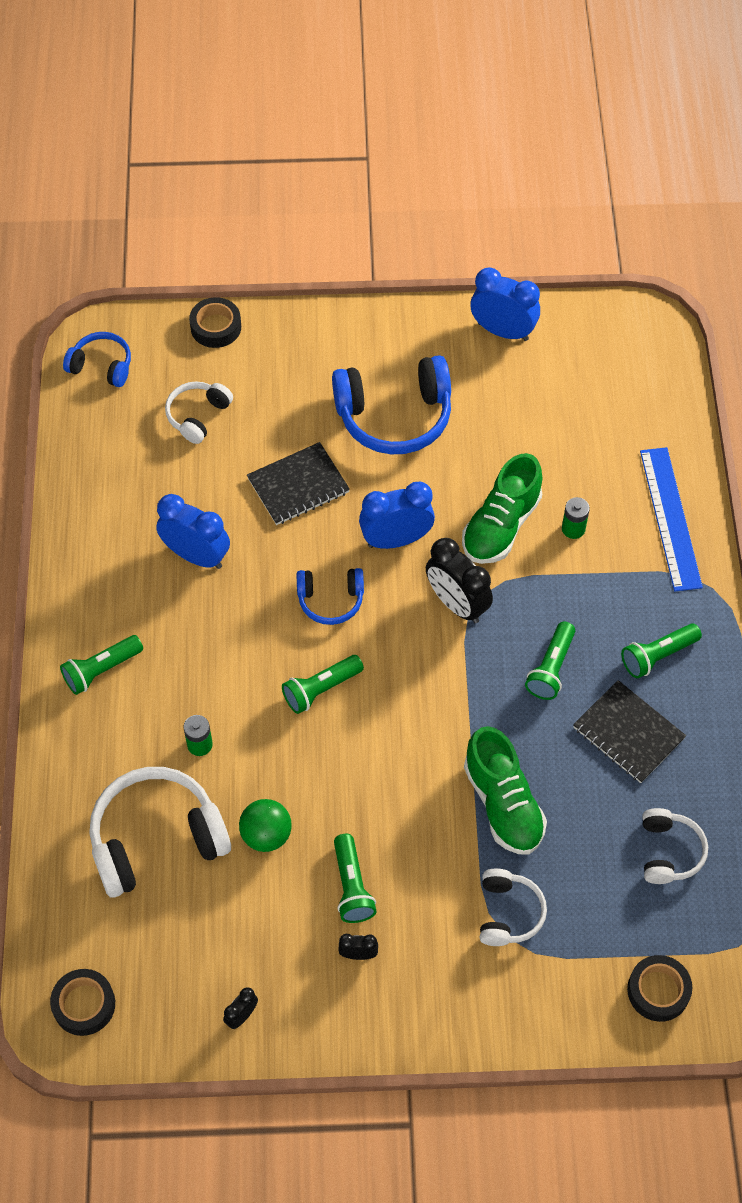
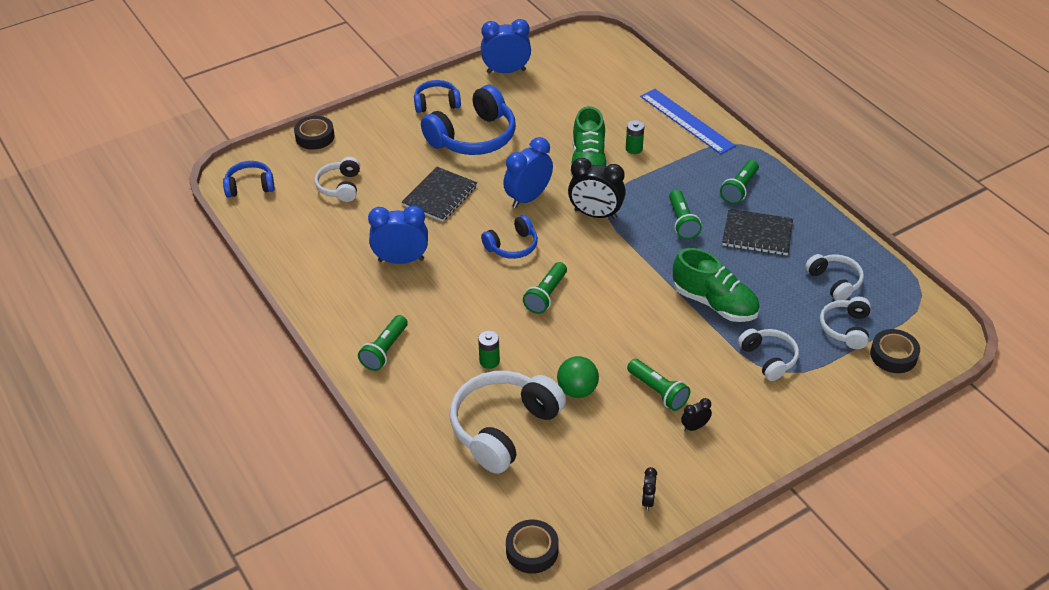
camera: 30 degrees left, 15 degrees down
(386, 342) = (436, 103): none -> blue headphones
(630, 923) = (845, 328): none -> white headphones

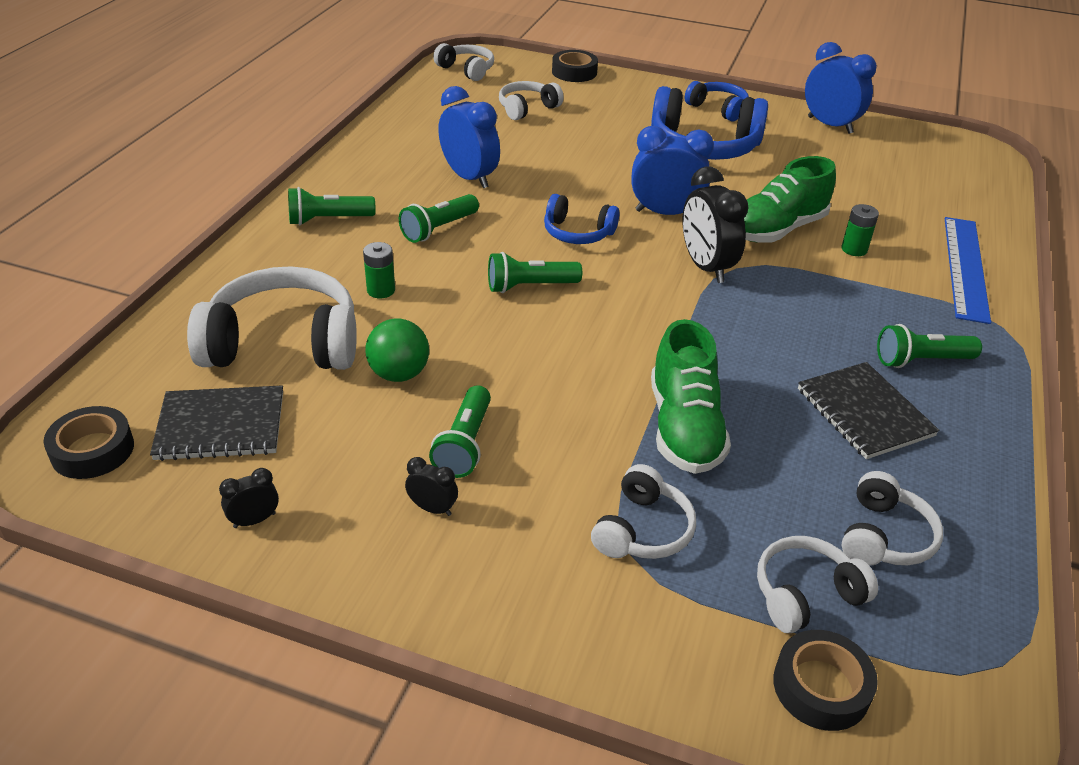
camera: 50 degrees right, 5 degrees down
(250, 186) = (467, 70): blue headphones -> white headphones
(440, 196) = (590, 162): black notebook -> black notebook (220, 426)
(682, 222) = (789, 337): green flashlight -> green flashlight (439, 229)

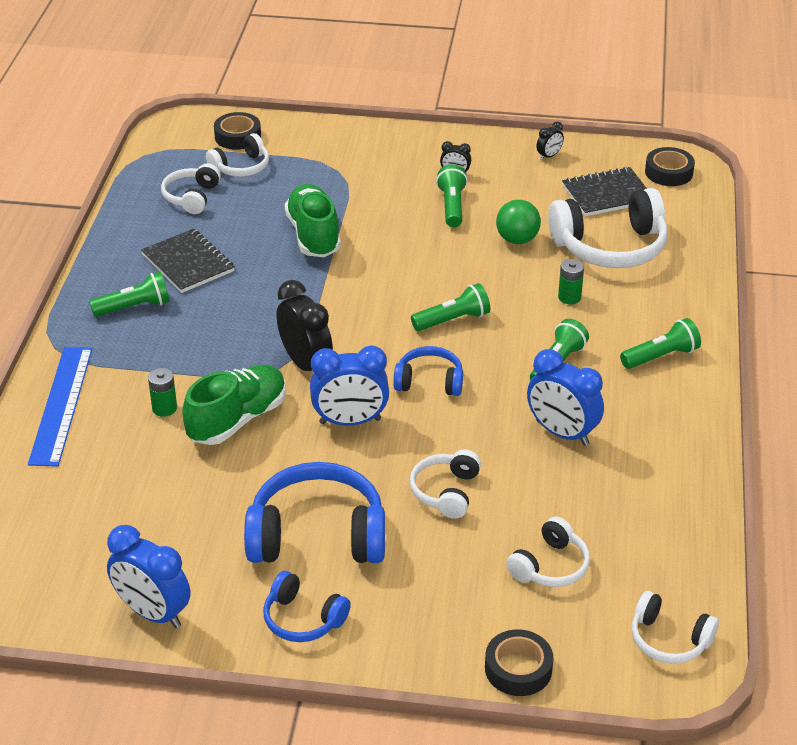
camera: 170 degrees right, 0 degrees up
(642, 530) = (332, 181): white headphones -> white headphones (446, 492)

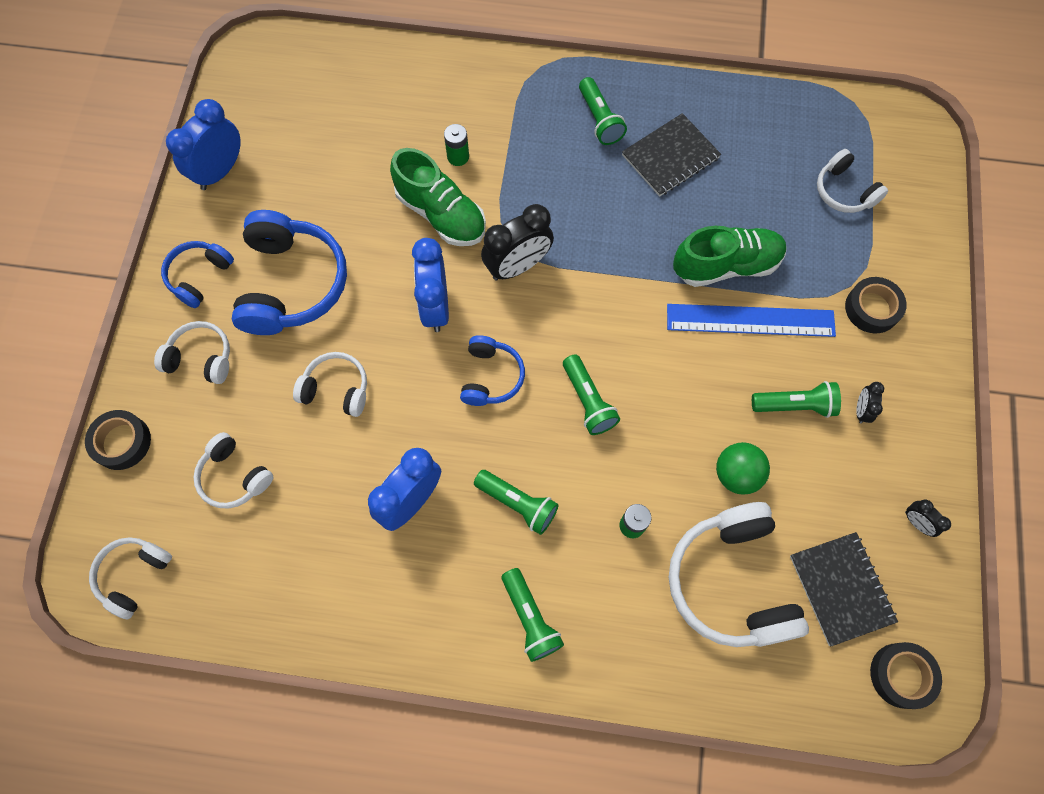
camera: 90 degrees right, 30 degrees up
(61, 405) = (464, 81): blue ruler -> blue ruler (750, 320)
(191, 197) = (783, 150): white headphones -> white headphones (201, 358)
(238, 136) = (903, 184): black tape -> black tape (872, 308)

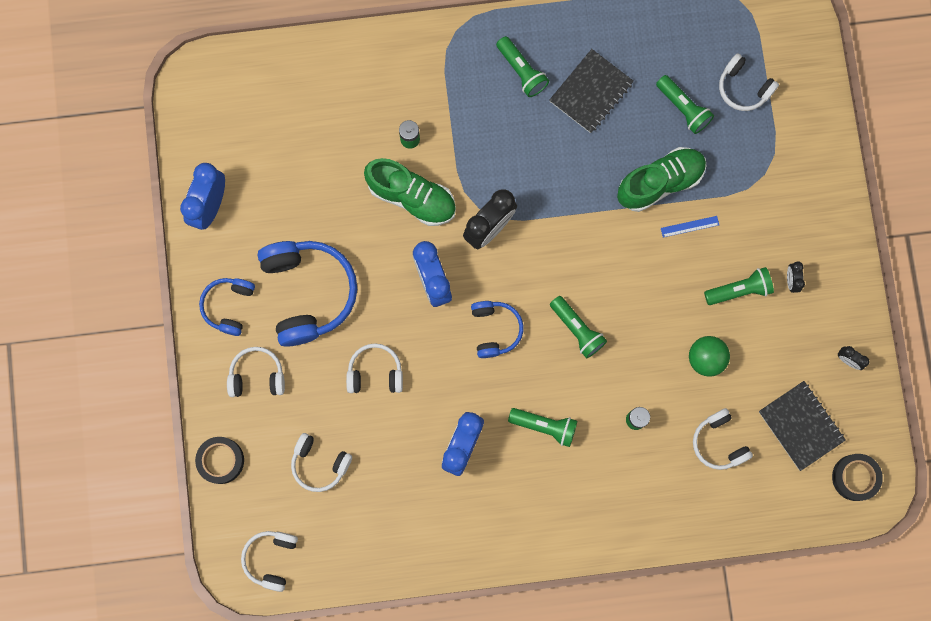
camera: 15 degrees left, 10 degrees up
(530, 618) = (577, 509): green flashlight -> green flashlight (683, 108)
(730, 581) = (719, 442): white headphones -> white headphones, size x0.55
(750, 320) = (689, 226): blue ruler -> blue ruler, size x0.42
(872, 308) = (785, 190): black tape -> none

